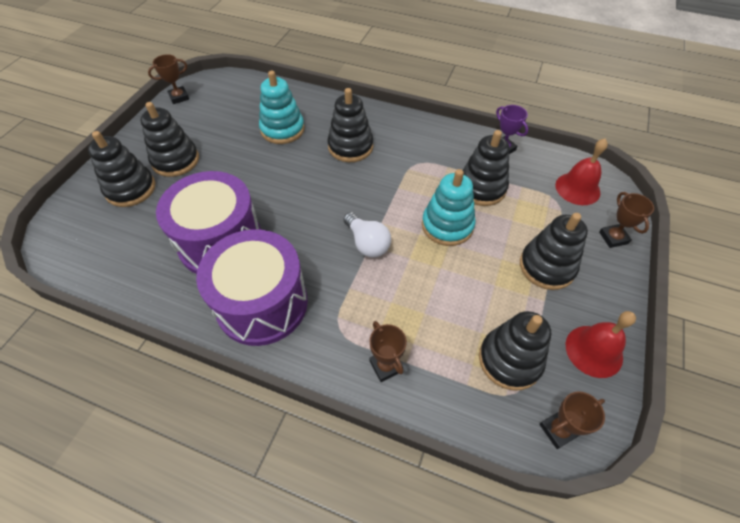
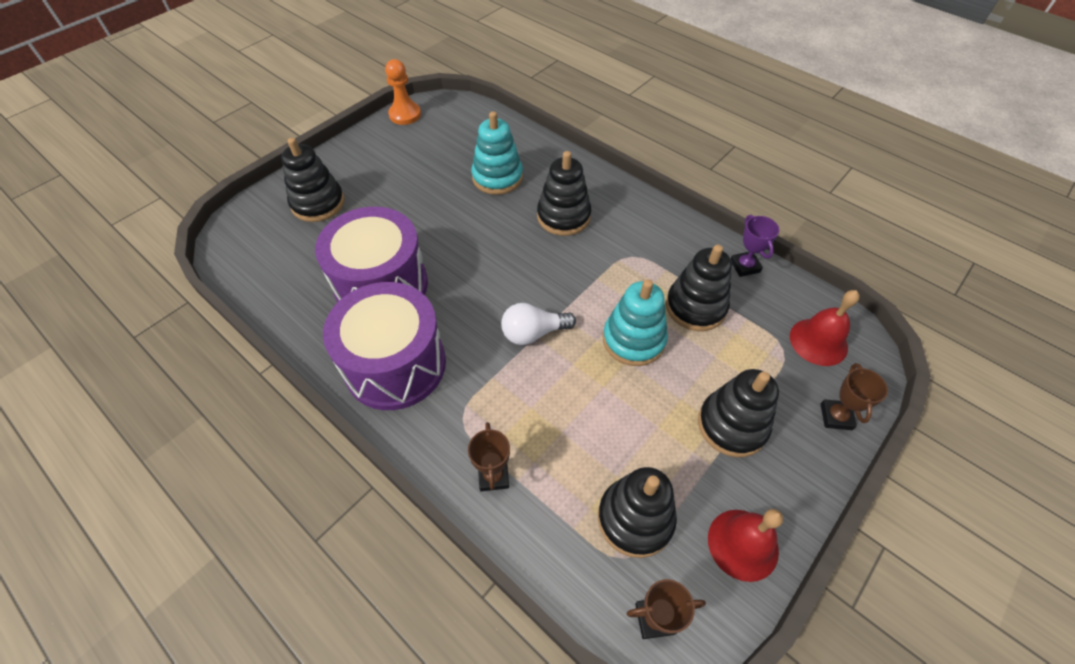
camera: 20 degrees right, 0 degrees up
(175, 160) = (373, 184): black stacking toy -> none
(179, 97) = (405, 114): brown trophy -> orange pawn
(367, 243) = (533, 333): white light bulb -> white light bulb turned 90 degrees clockwise

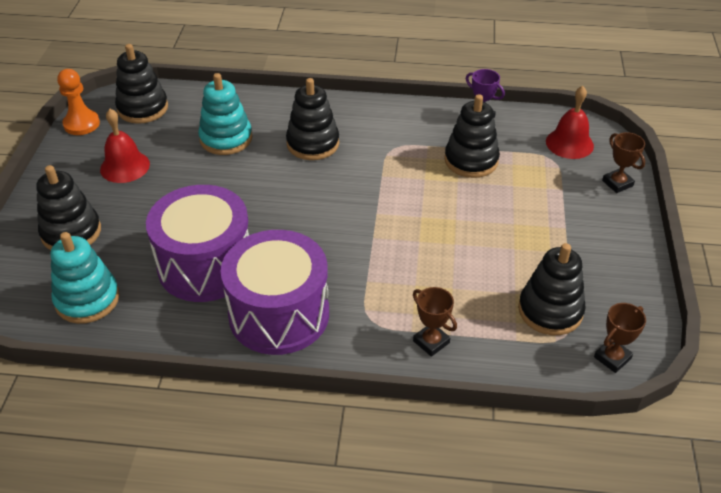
camera: 35 degrees left, 10 degrees down
(533, 333) = (369, 236): white light bulb -> none
(633, 340) = (447, 203): turquoise stacking toy -> turquoise stacking toy (87, 299)
(732, 425) = (560, 222): black stacking toy -> black stacking toy (143, 108)
(743, 544) = (626, 286): red bell -> red bell (125, 166)

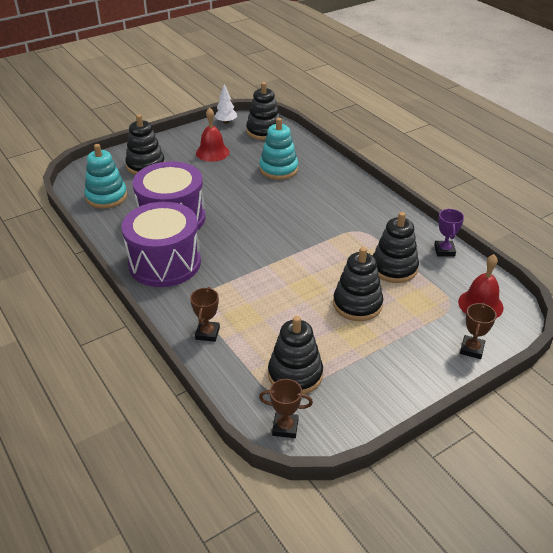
camera: 50 degrees right, 5 degrees down
(81, 124) = (226, 122): orange pawn -> white tree
(313, 143) = (318, 199): black stacking toy -> black stacking toy (357, 304)

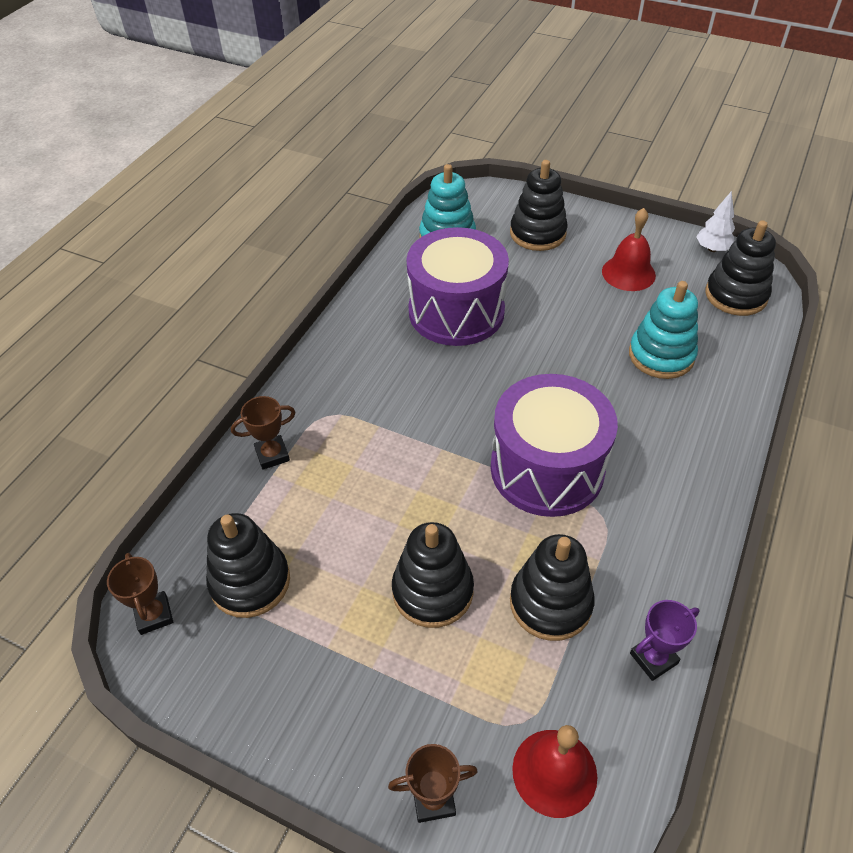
camera: 60 degrees right, 10 degrees up
(165, 263) = (369, 350): purple drum -> purple drum (547, 468)

